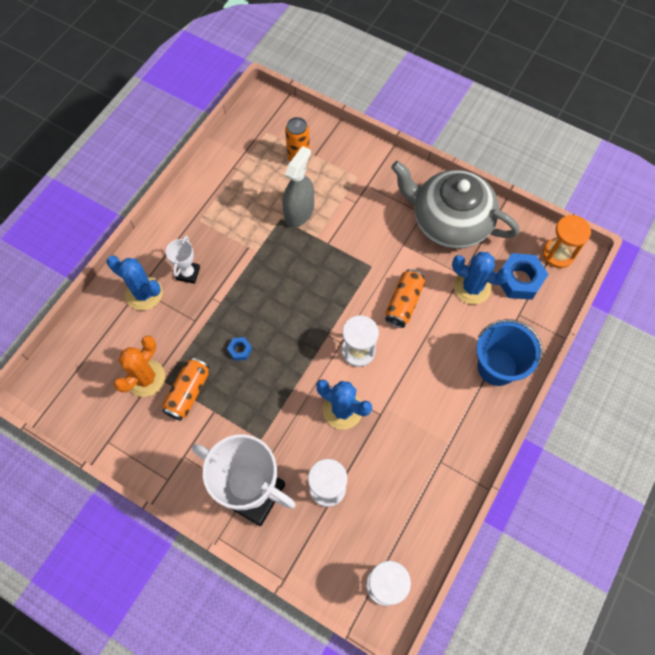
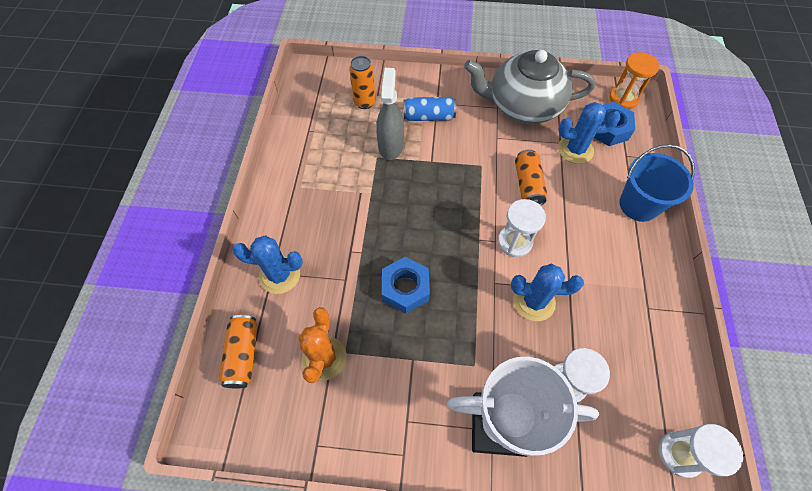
camera: 25 degrees left, 5 degrees down
(188, 273) = (315, 238): white trophy -> none
(188, 392) = (376, 353): orange can -> orange can (243, 355)
(240, 350) = (405, 288): blue nut -> blue nut, size x2.05
(351, 196) = (428, 116): none -> blue can

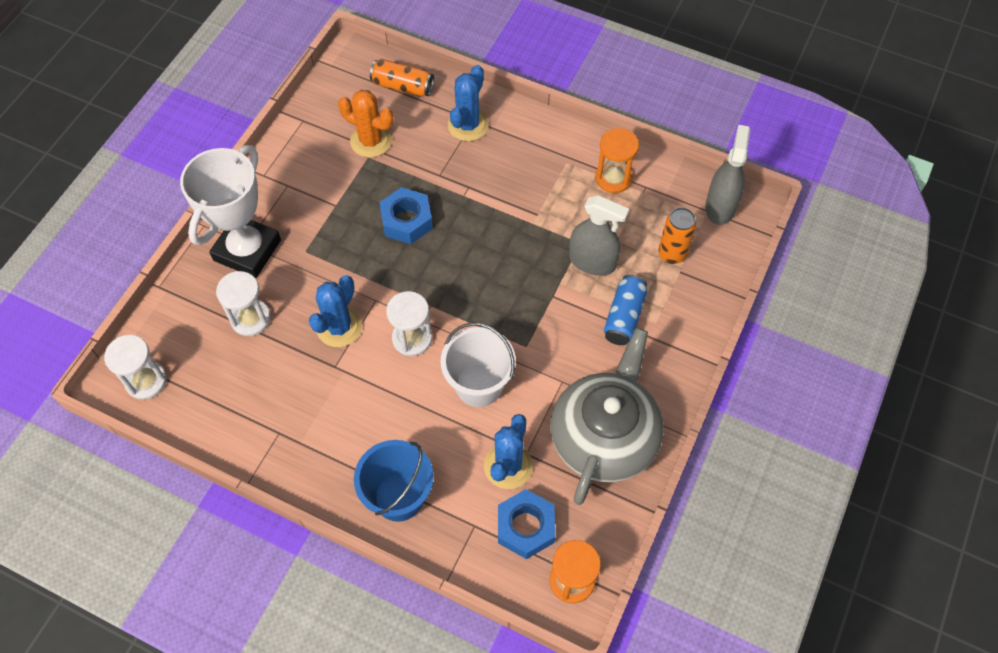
camera: 110 degrees right, 0 degrees up
(306, 152) = (613, 178): none -> orange hourglass
(312, 85) = (720, 206): none -> grey spray bottle
(527, 185) = (479, 385): orange can -> white bucket

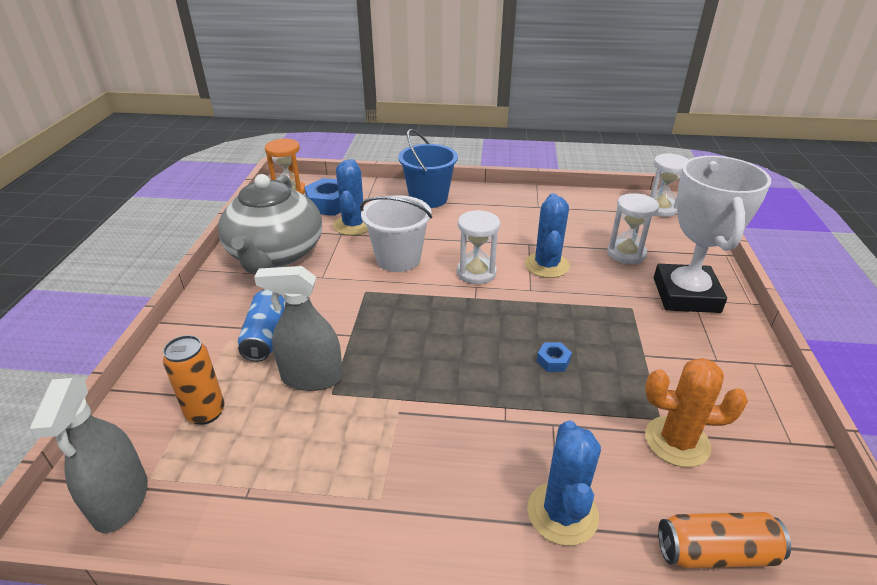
camera: 160 degrees right, 25 degrees down
(406, 221) = (553, 361): blue nut -> blue nut, size x0.49
(613, 178) = (299, 495): orange hourglass -> none

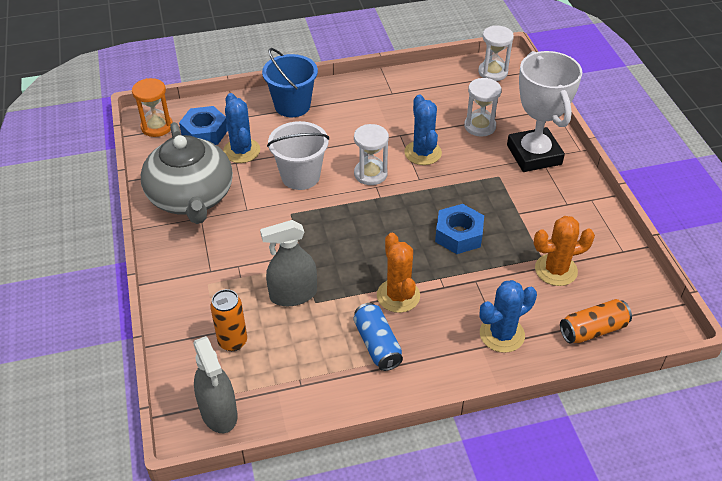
camera: 20 degrees left, 10 degrees up
(265, 336) = (235, 273): blue can -> blue can (377, 344)
(439, 415) = (398, 296): none -> orange cactus
(553, 361) = (458, 235): blue nut -> blue nut, size x2.05
(562, 513) = (502, 334): blue cactus -> blue cactus turned 75 degrees clockwise

